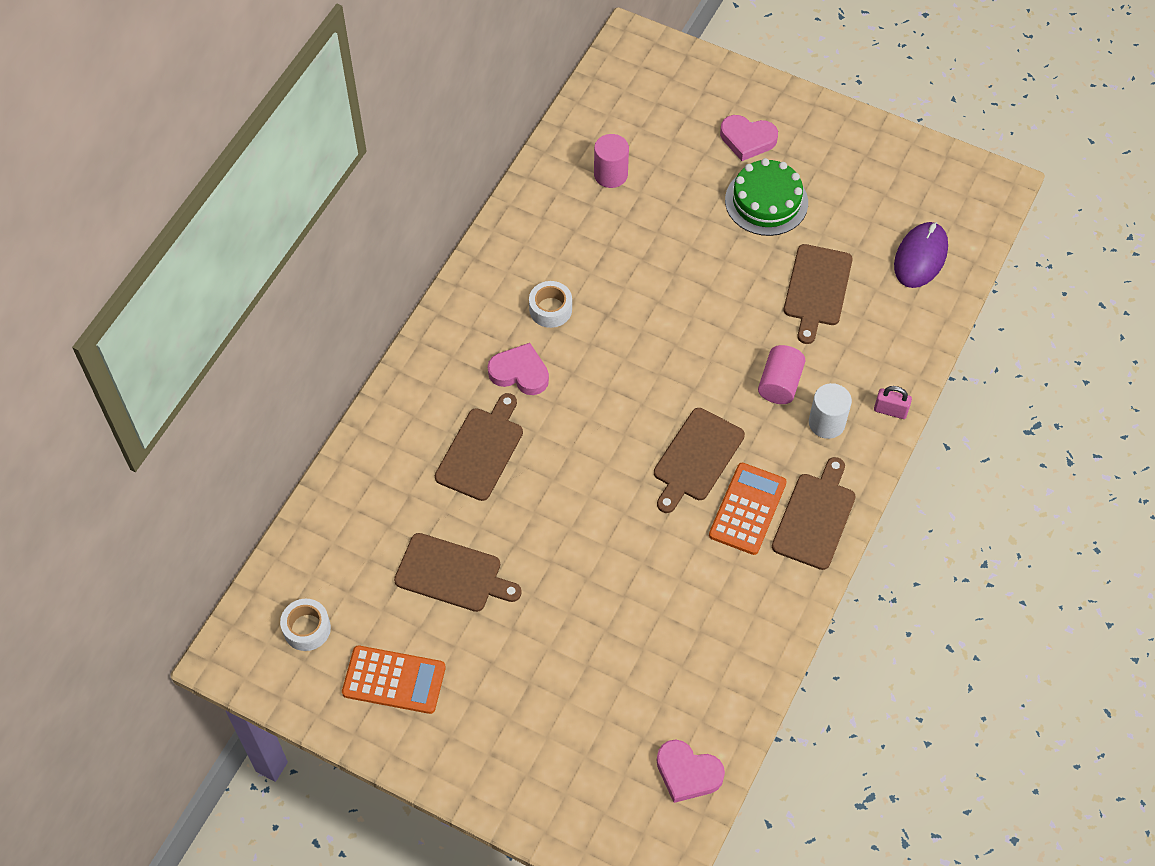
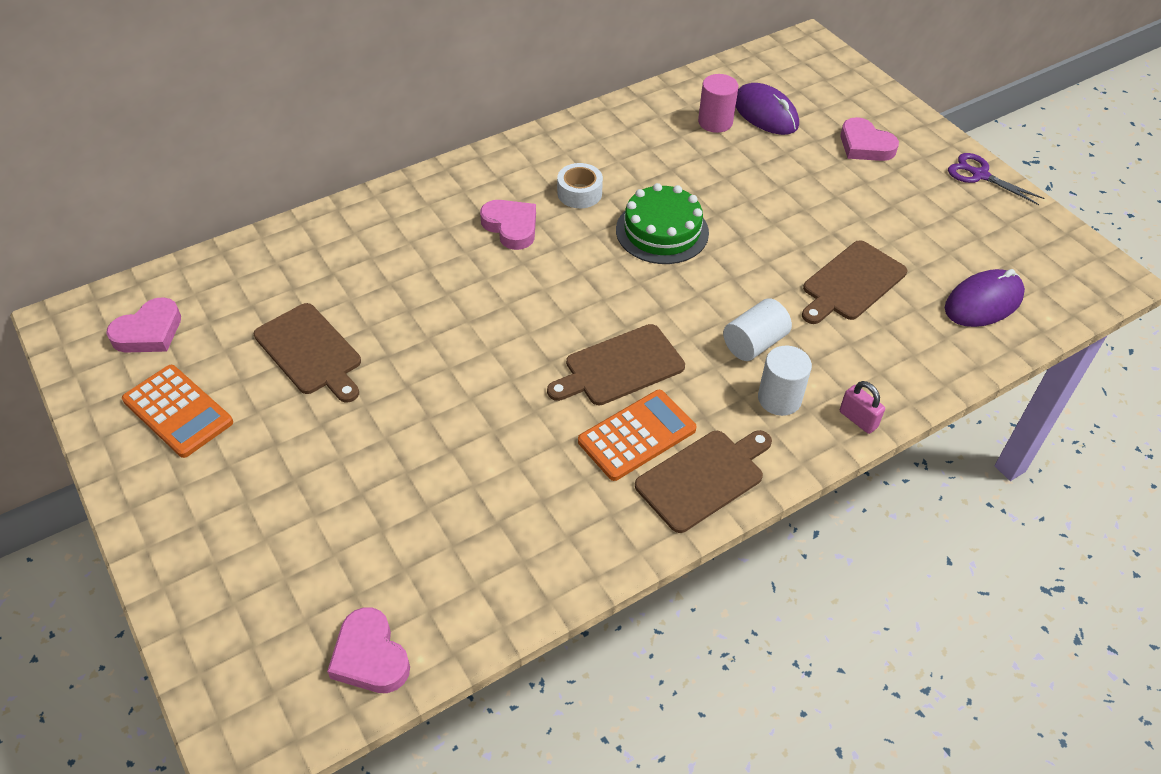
camera: 30 degrees right, 10 degrees down
(307, 628) = (149, 332): white tape -> pink heart
(481, 450) = (425, 268): brown cutting board -> none
(646, 144) = (765, 113): none -> purple mouse
(766, 201) = (849, 196): green cake -> green cake (662, 231)
(780, 384) = (754, 343): pink cylinder -> white cylinder
(852, 127) = (979, 175): none -> purple scissors

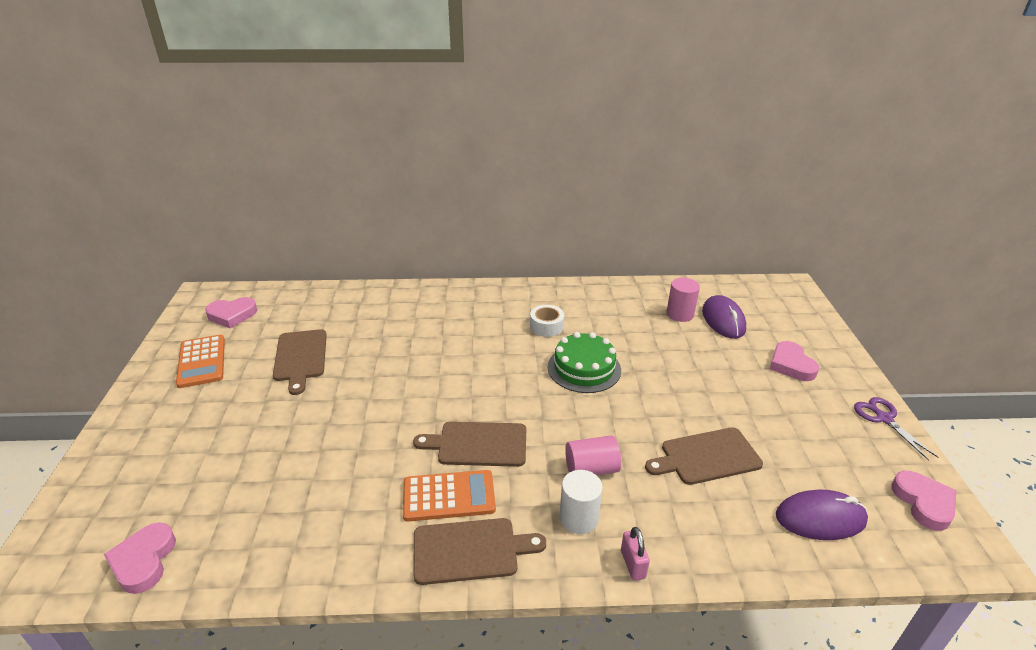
camera: 30 degrees right, 15 degrees down
(511, 227) = (484, 331): pink heart -> pink heart (923, 503)
(754, 343) = (591, 469): white cylinder -> pink cylinder

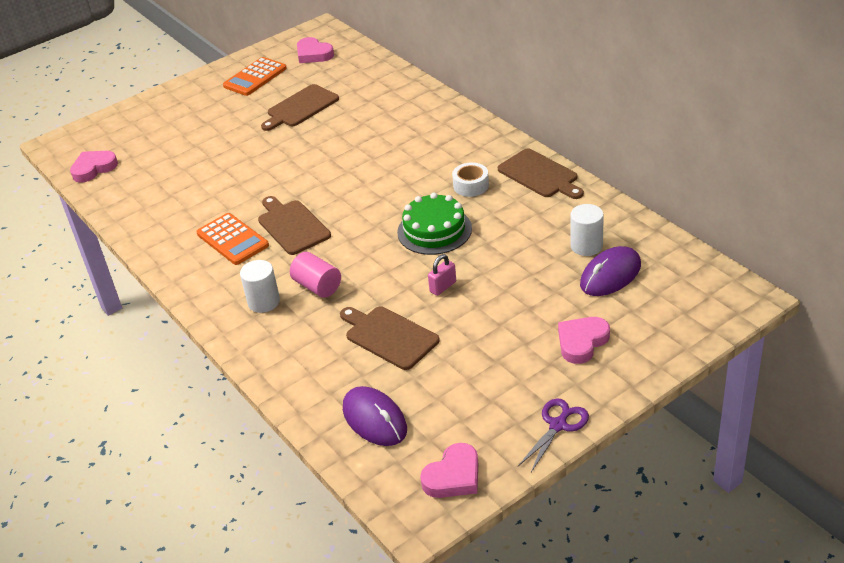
camera: 60 degrees right, 5 degrees up
(470, 550) = (196, 271): brown cutting board -> brown cutting board (540, 175)
(633, 564) = (244, 342): pink padlock -> pink padlock (443, 287)
(680, 314) = (586, 246): pink cylinder -> white cylinder

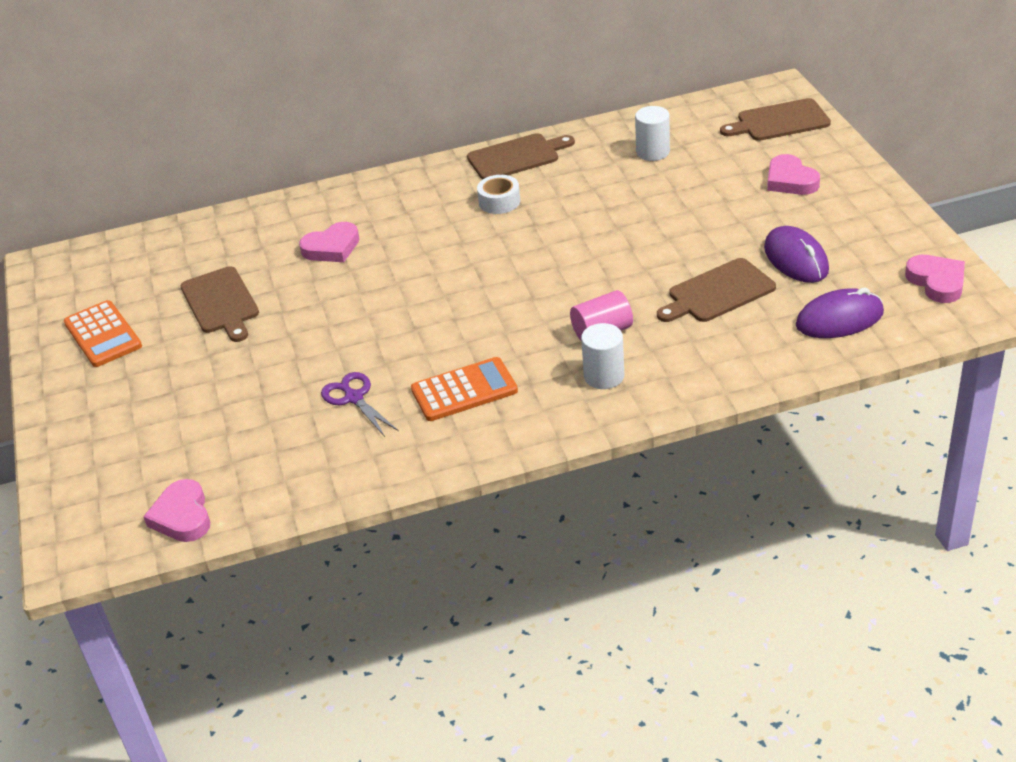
camera: 70 degrees left, 0 degrees up
(292, 226) = (473, 338): brown cutting board -> brown cutting board (779, 121)
(313, 54) = (101, 277): pink heart -> pink heart (332, 248)
(434, 230) = (560, 237): green cake -> none
(443, 287) = (659, 246): pink padlock -> none
(558, 425) = (894, 213): purple scissors -> purple scissors (353, 397)
(610, 275) = (705, 148): purple mouse -> purple mouse (796, 259)

